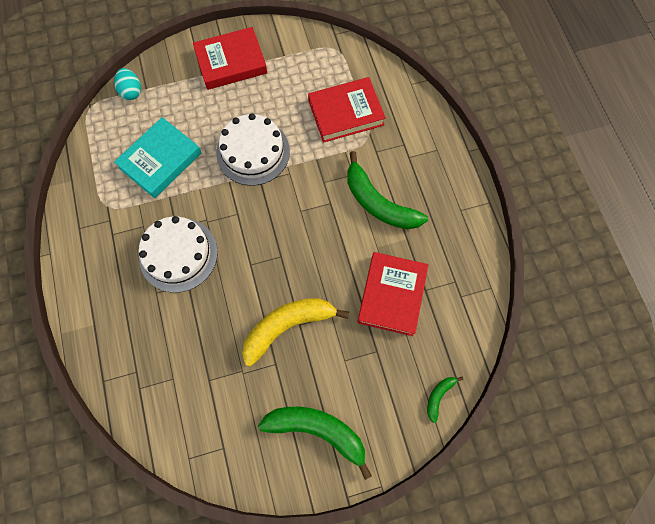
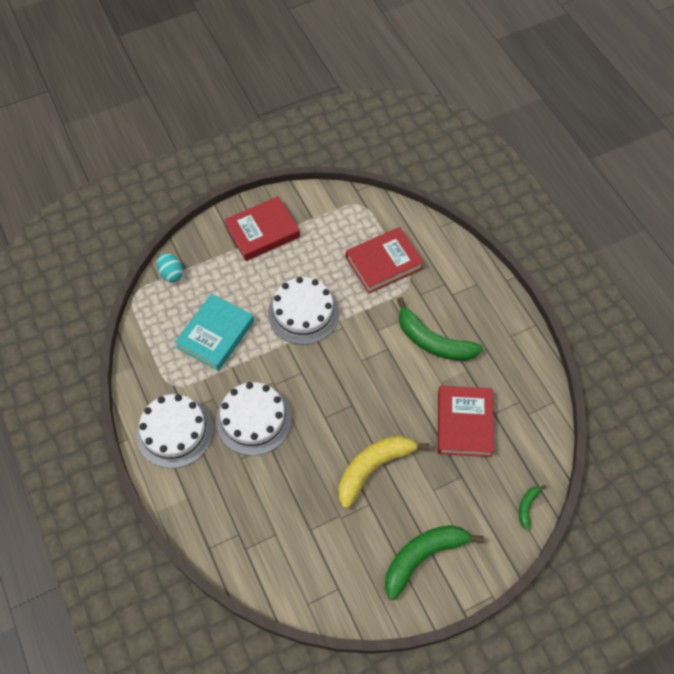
camera: 10 degrees left, 10 degrees down
(97, 254) = (175, 431): none -> white cake
(317, 430) = (422, 557): green banana -> green banana turned 45 degrees counterclockwise

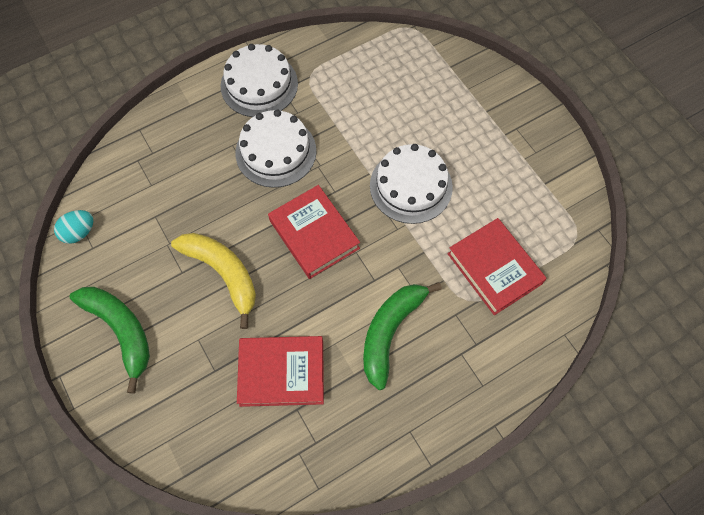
camera: 85 degrees right, 5 degrees up
(171, 274) = (441, 55): turquoise egg -> turquoise egg (79, 232)
(215, 334) = (372, 105): turquoise book -> none
(262, 231) = (513, 133): red book -> red book (314, 234)
(527, 507) = (176, 450): green banana -> none

